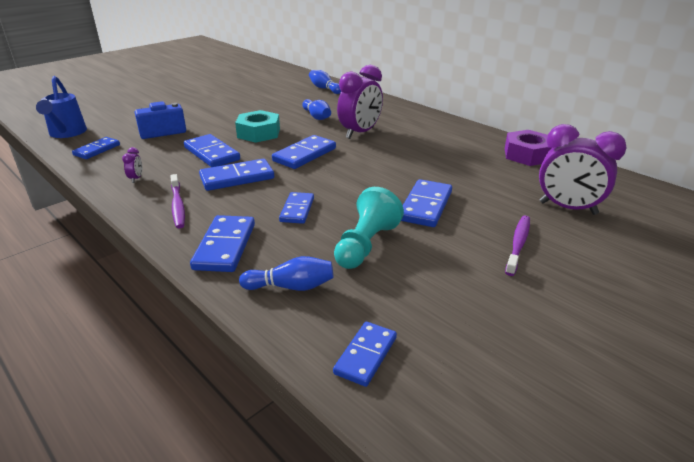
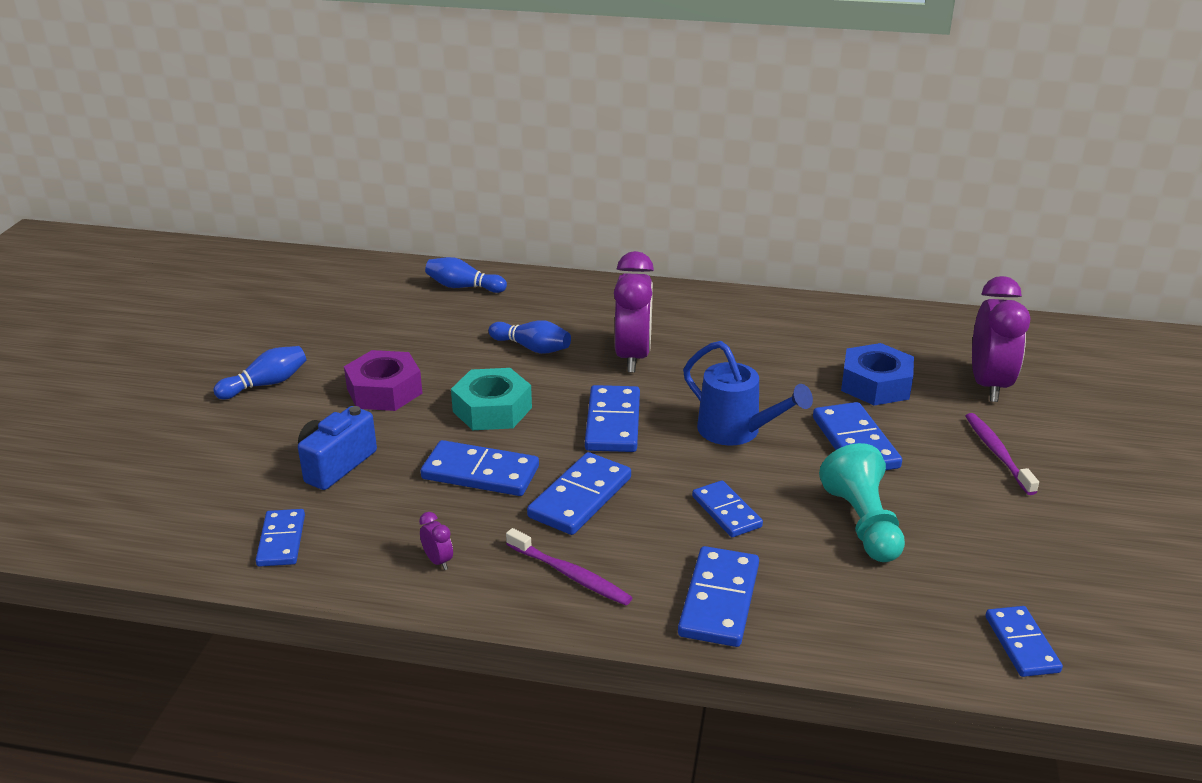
camera: 35 degrees left, 0 degrees up
(66, 133) = (162, 533): blue watering can -> blue watering can (736, 432)
(225, 246) = (719, 600): blue domino -> blue domino turned 45 degrees clockwise
(291, 287) = (861, 611): blue bowling pin -> blue bowling pin (266, 384)
(484, 184) = (875, 384): none -> blue nut
(527, 155) = (868, 321): purple nut -> purple nut (384, 391)
(567, 208) = (988, 385): purple clock -> purple clock turned 75 degrees counterclockwise

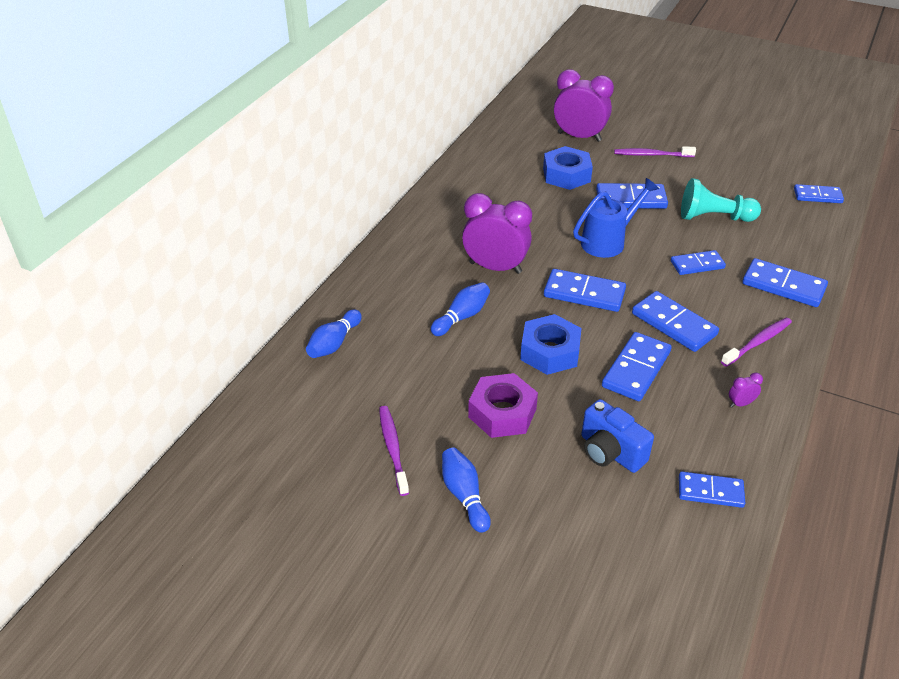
camera: 75 degrees left, 10 degrees up
(323, 339) = (393, 449): none -> purple toothbrush
(492, 409) = (550, 352): turquoise nut -> blue nut

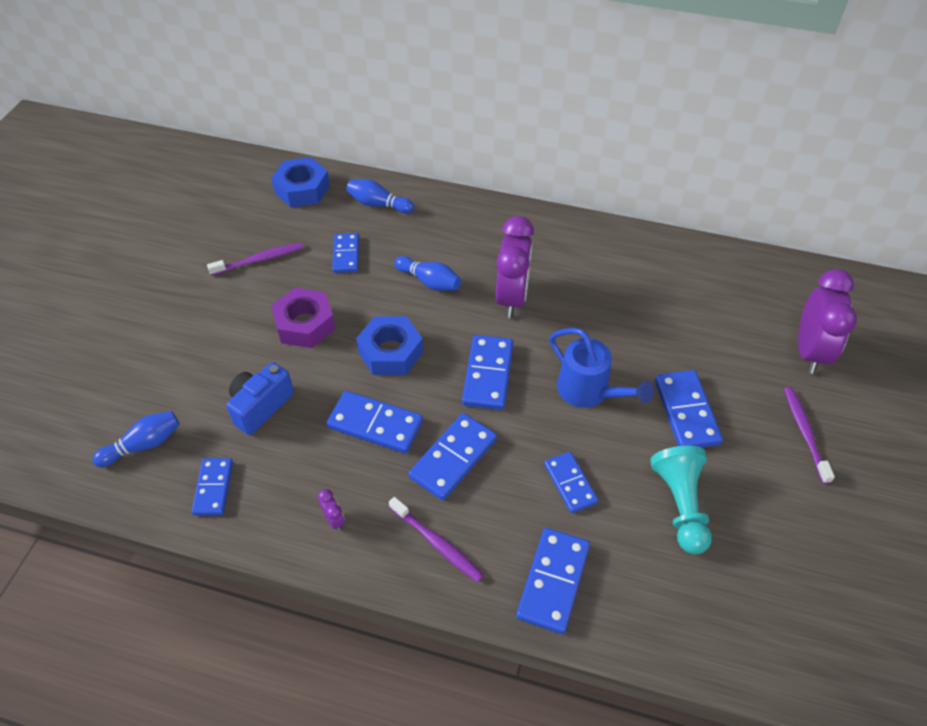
camera: 80 degrees right, 10 degrees up
(464, 495) = (210, 310): blue bowling pin -> blue bowling pin (143, 445)
(566, 175) = (712, 344): blue nut -> blue nut (302, 189)
(817, 196) = (792, 650): blue domino -> blue domino (346, 254)

